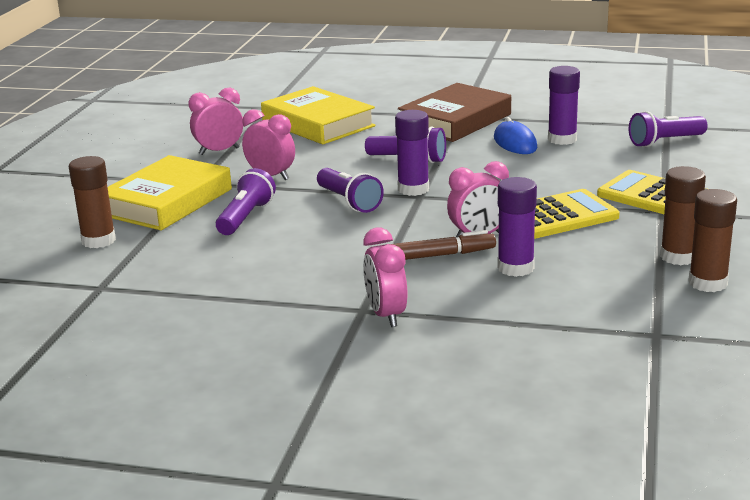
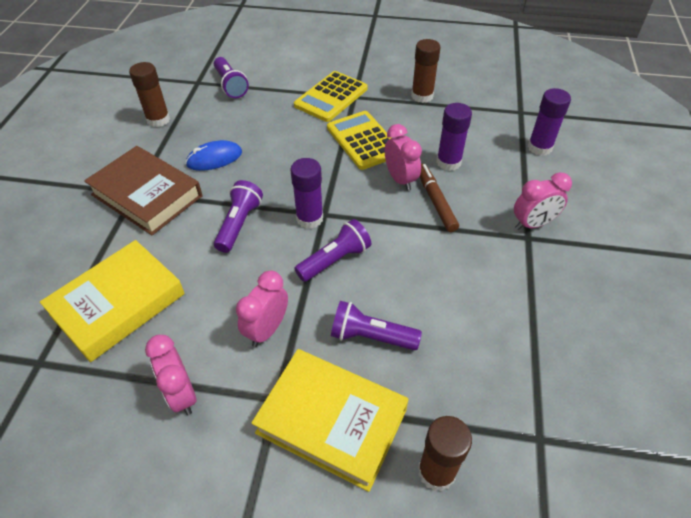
camera: 95 degrees left, 25 degrees up
(562, 139) = (213, 133): purple glue stick -> purple glue stick (539, 147)
(708, 283) = (454, 89): brown glue stick -> brown glue stick (158, 120)

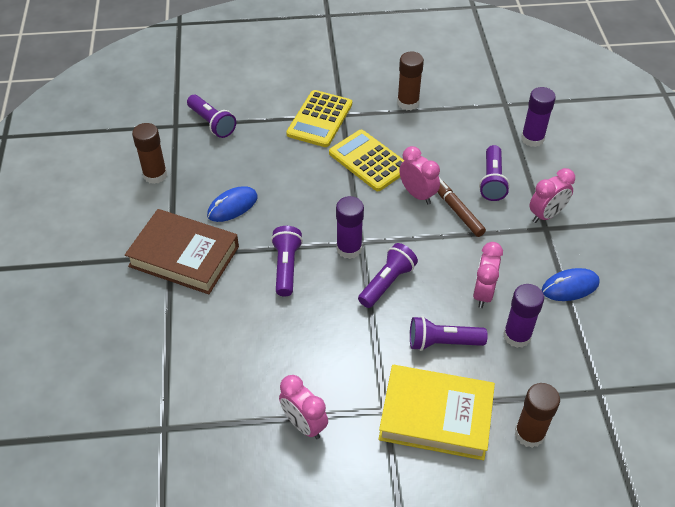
camera: 15 degrees left, 0 degrees up
(118, 304) = (210, 363): yellow book -> none
(267, 329) = (353, 356): pink clock -> pink clock (483, 293)
(448, 162) = (455, 169): purple glue stick -> purple glue stick (517, 336)
(483, 180) = (492, 181): none -> purple flashlight
(538, 305) = (570, 287): none -> blue mouse

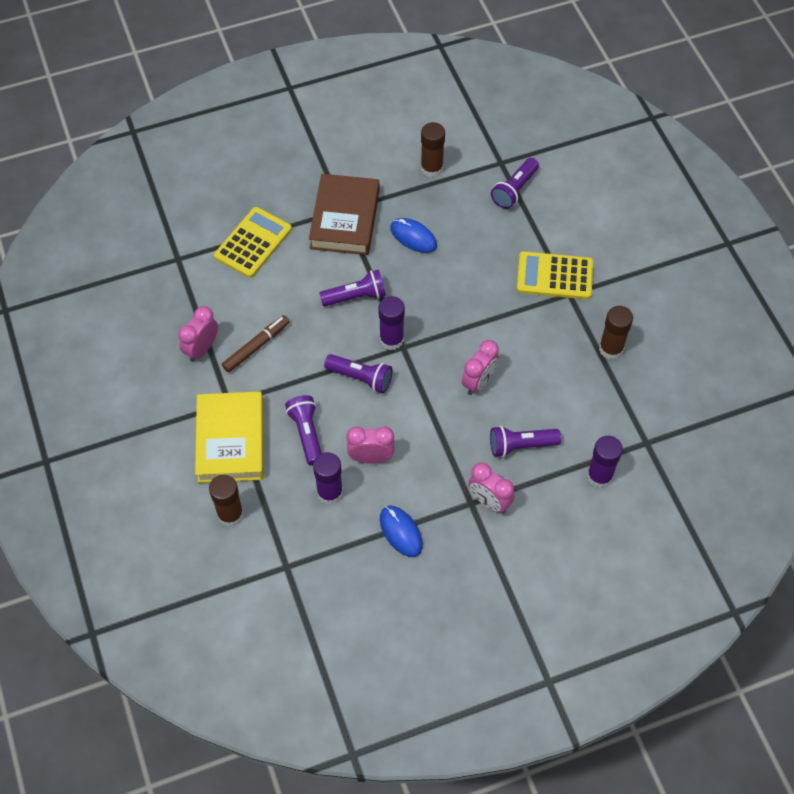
camera: 75 degrees right, 10 degrees up
(369, 161) = (510, 331): yellow calculator -> yellow calculator (253, 243)
(456, 209) = (469, 419): brown marker -> brown marker (256, 346)

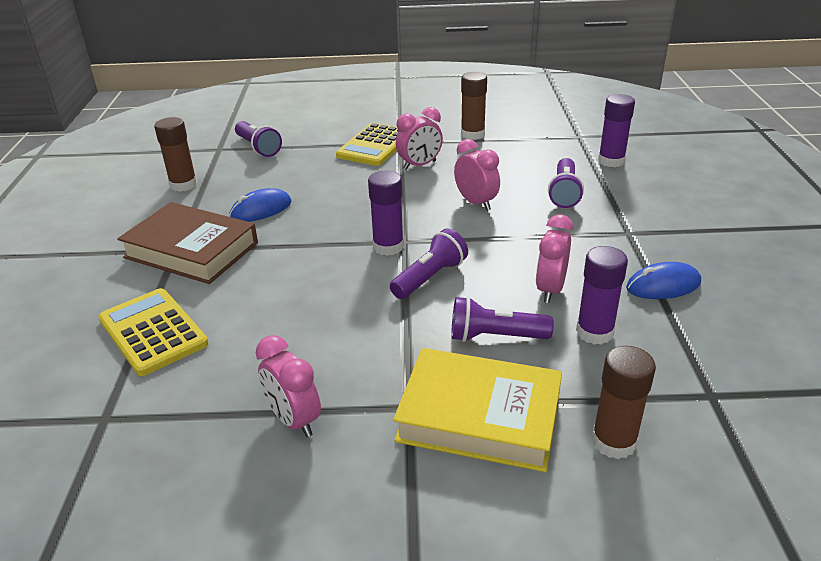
camera: 70 degrees left, 25 degrees down
(256, 346) = (328, 359): brown marker -> none
(355, 296) = (309, 261): purple flashlight -> none
(489, 501) = (629, 221): pink clock -> pink clock (419, 165)

